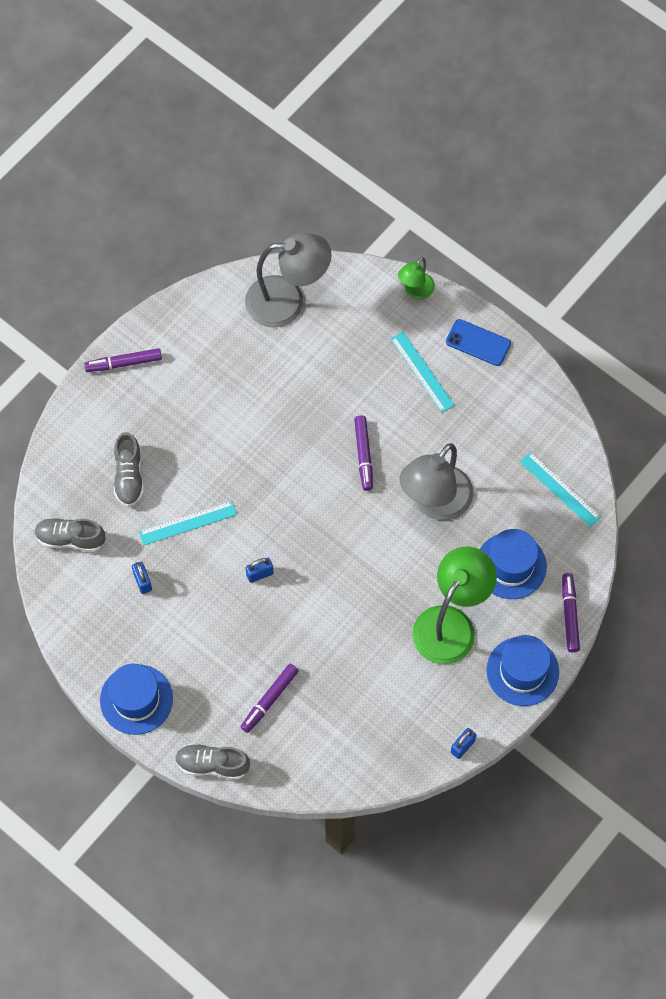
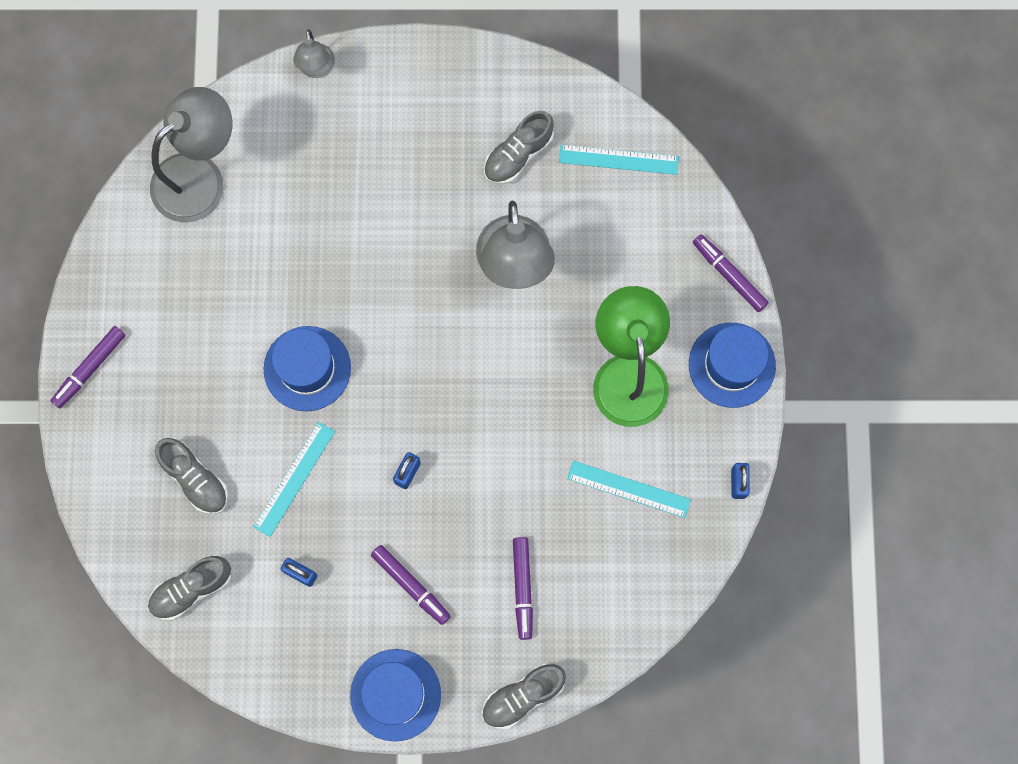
camera: 40 degrees left, 10 degrees up
(363, 455) = (406, 273): purple marker -> purple marker (410, 585)
(415, 291) = (316, 69): green lamp -> grey lamp
(422, 372) = (392, 145): turquoise ruler -> turquoise ruler (628, 489)
(478, 343) = (421, 74): blue phone -> none
(497, 437) = (518, 155): none -> grey shoe
(511, 566) = (636, 271): blue hat -> blue hat (307, 368)

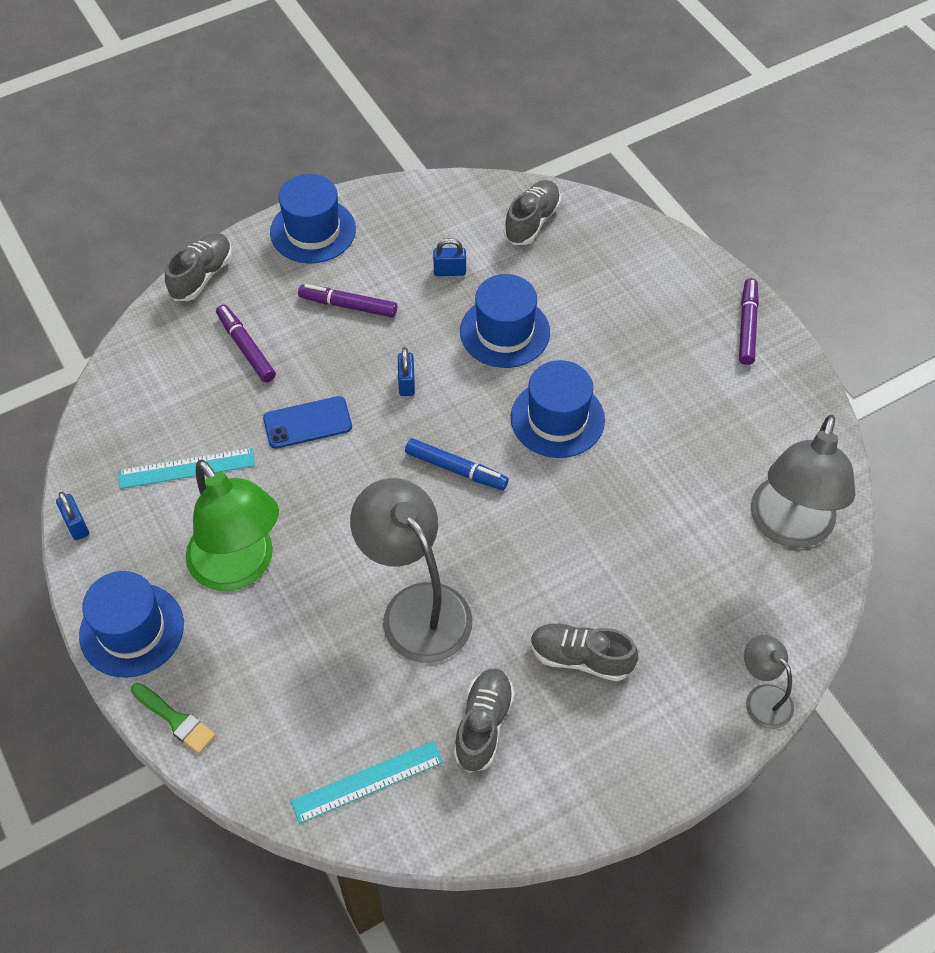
camera: 150 degrees right, 20 degrees down
(195, 479) = (590, 292): grey shoe -> grey shoe (581, 658)
(294, 479) = (505, 332): turquoise ruler -> blue hat
(416, 368) = (455, 469): none -> blue marker
(510, 479) = (307, 423): none -> blue phone
(729, 275) = (175, 720): purple marker -> green brush

